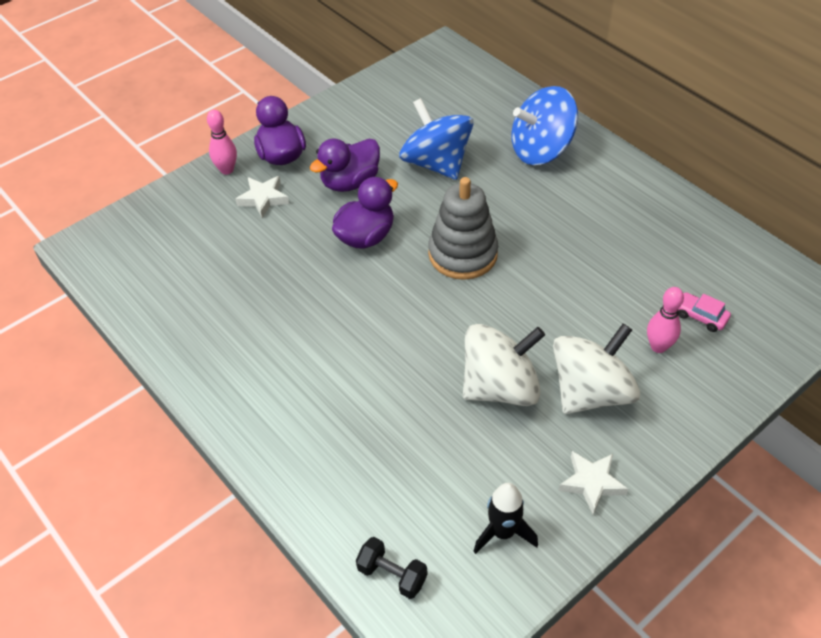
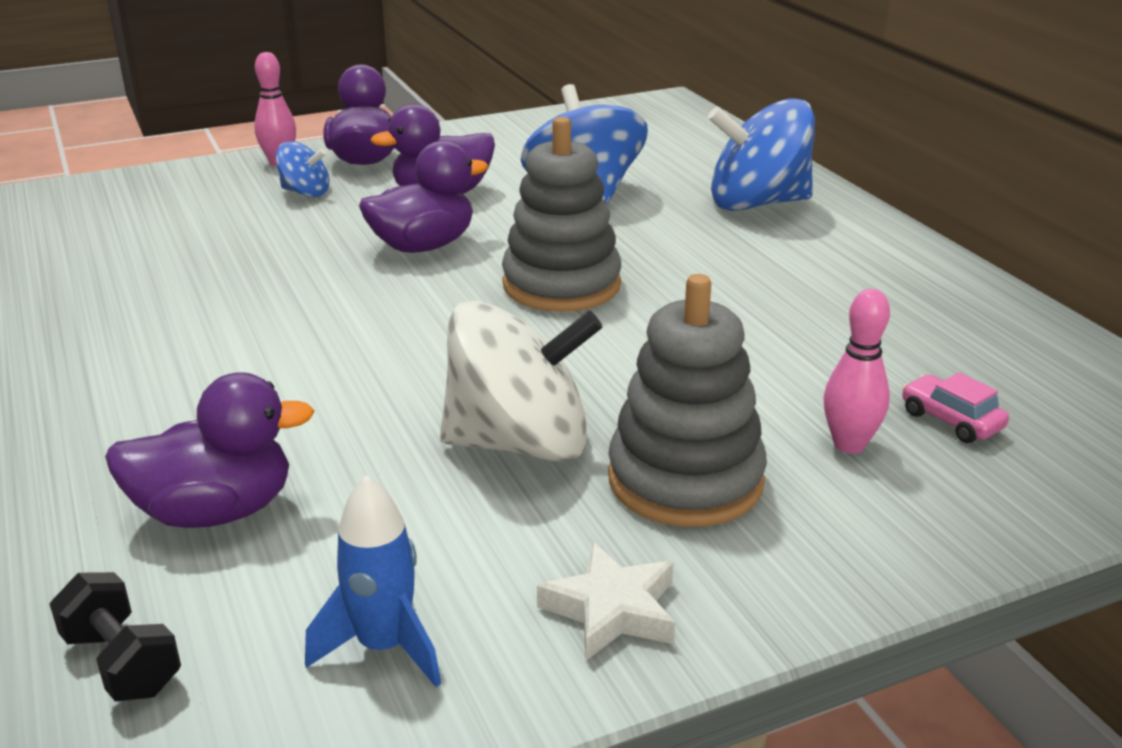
camera: 15 degrees right, 20 degrees down
(263, 199) = (305, 192): white star -> blue spinning top
(376, 474) = (216, 511): none -> purple duck
(503, 532) = (384, 647): black rocket -> blue rocket
(591, 392) = (685, 480): white spinning top -> grey stacking toy

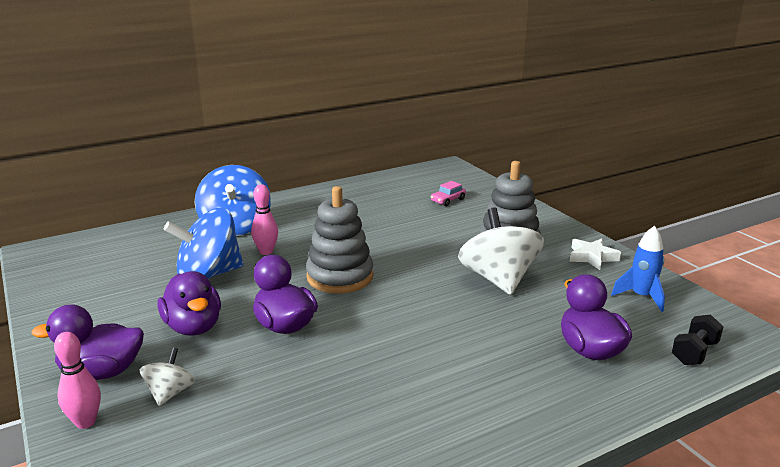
camera: 95 degrees left, 5 degrees down
(305, 192) = (170, 393): blue spinning top -> white spinning top
(849, 445) = (471, 217): pink bowling pin -> pink bowling pin (266, 252)

